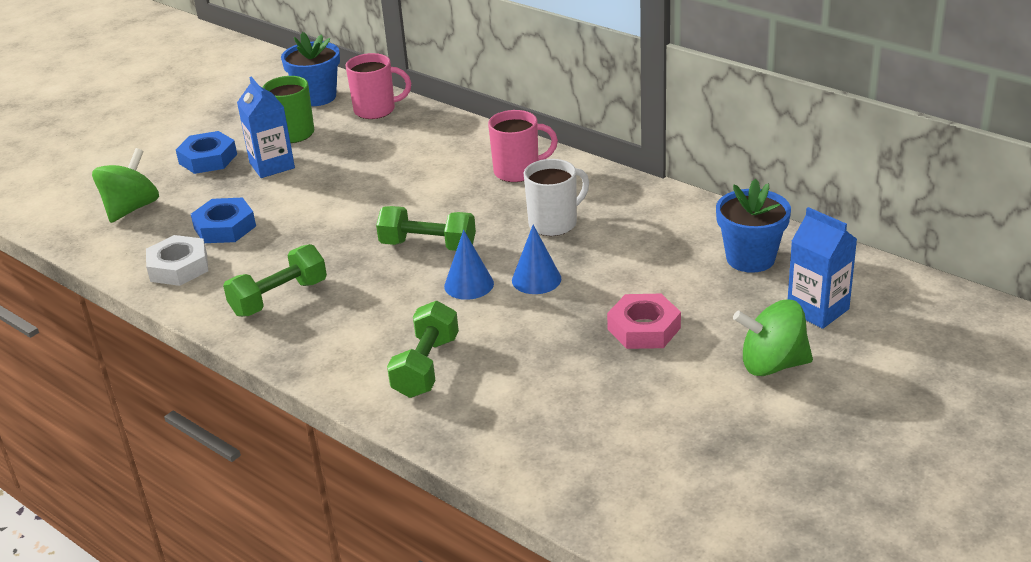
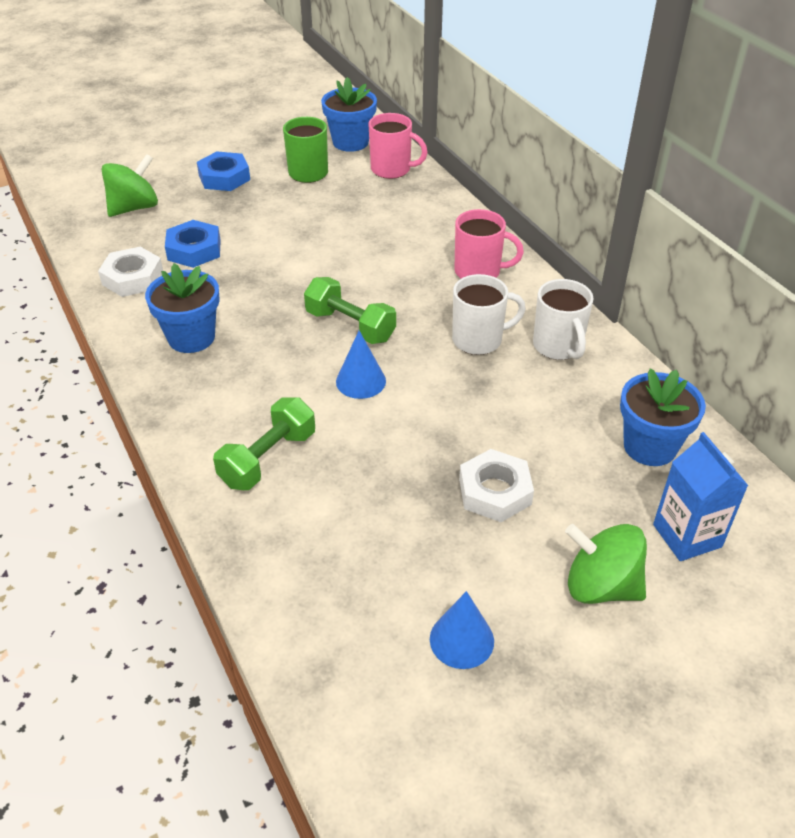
camera: 20 degrees right, 10 degrees up
(272, 165) = (271, 200): blue carton -> none
(279, 298) = (191, 337): green dumbbell -> blue flower pot
(536, 279) = (425, 397): blue cone -> blue cone (461, 640)
(627, 209) = (558, 346): none -> white mug
(644, 328) = (494, 491): pink nut -> white nut

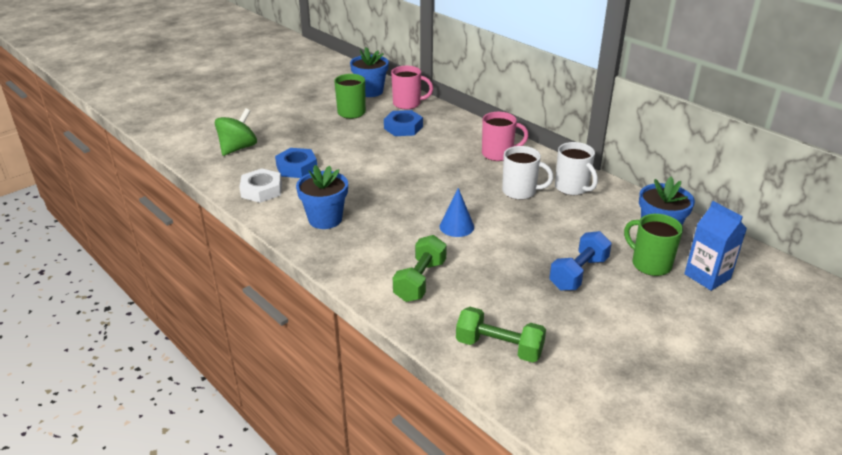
camera: 15 degrees left, 10 degrees down
(224, 177) = (293, 122): blue nut -> blue nut (403, 127)
(350, 326) = (431, 196): green dumbbell -> green dumbbell (499, 347)
(461, 640) = (605, 358): blue cone -> none
(479, 340) = (520, 192): white mug -> white mug turned 45 degrees clockwise
(494, 491) = (578, 273): white nut -> blue dumbbell
(601, 586) = (672, 312): green spinning top -> none
(609, 497) = (650, 264): none -> green mug

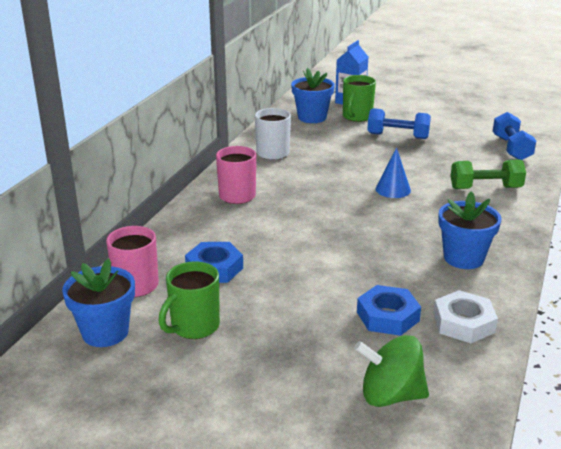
camera: 115 degrees left, 5 degrees down
(499, 347) = (511, 148): green dumbbell -> blue dumbbell
(520, 192) = (303, 173): white mug -> none

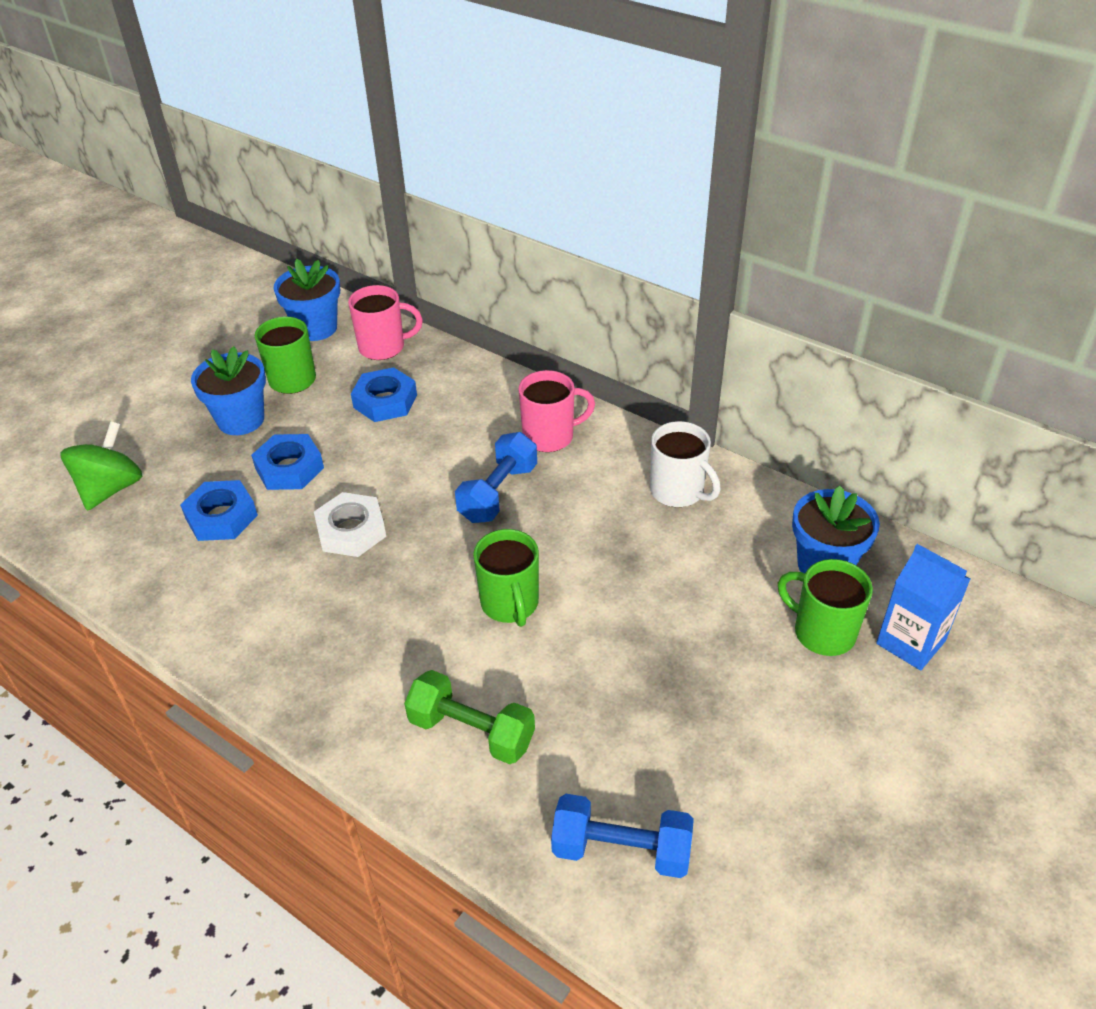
camera: 105 degrees right, 15 degrees up
(316, 296) = (289, 468): none -> blue nut
(393, 189) = (510, 604): blue cone -> green mug
(397, 136) = (718, 671): blue dumbbell -> blue dumbbell (498, 493)
(463, 258) = (291, 624): blue flower pot -> blue flower pot (241, 420)
(463, 323) = (170, 577): white nut -> white nut (351, 531)
(485, 188) = (471, 731): green dumbbell -> green dumbbell turned 75 degrees counterclockwise

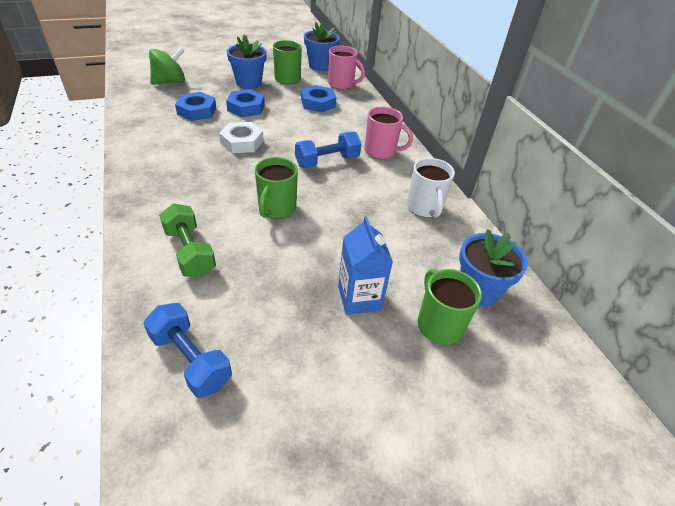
camera: 30 degrees right, 0 degrees up
(910, 642) = (496, 367): blue carton -> blue carton (359, 298)

